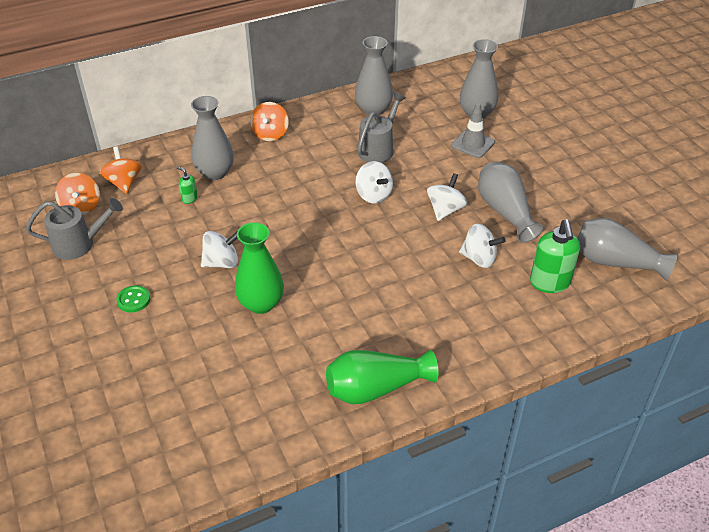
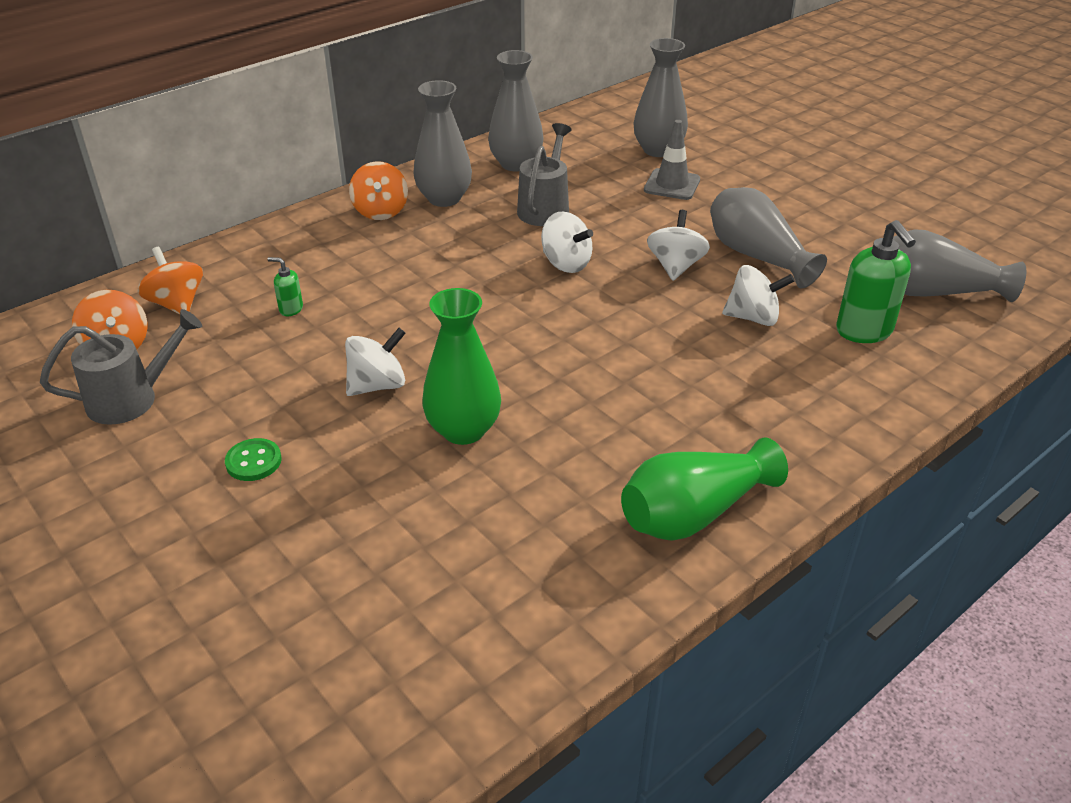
camera: 15 degrees left, 5 degrees down
(215, 173) = (317, 270): grey vase -> grey vase (444, 198)

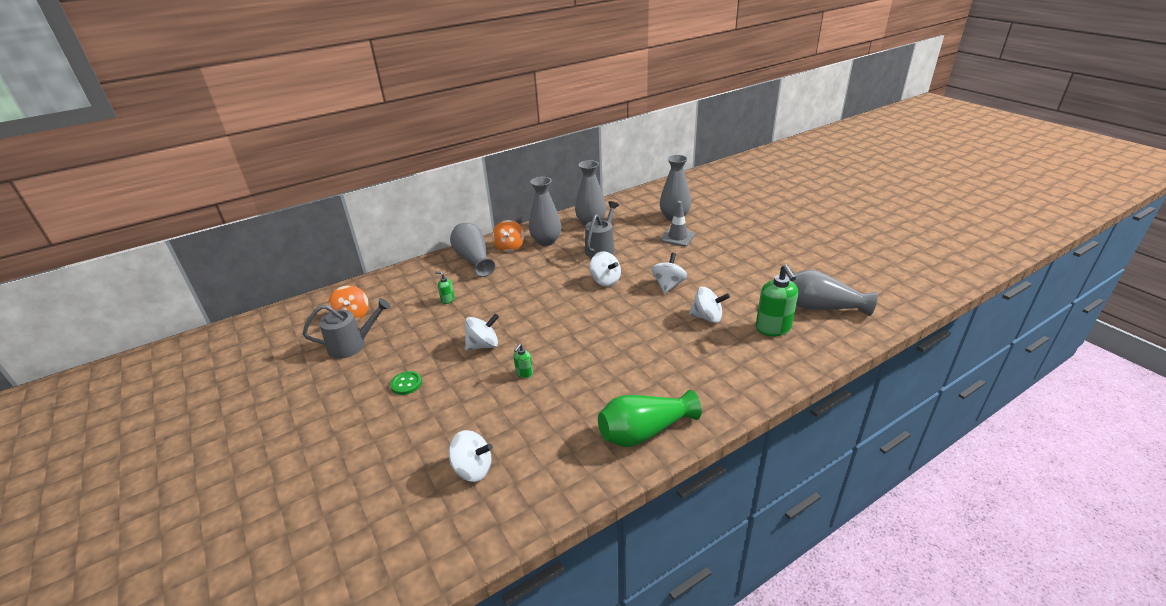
camera: 10 degrees right, 5 degrees down
(177, 304) = (389, 294): orange spinning top -> none
(414, 599) = (473, 469): none -> white spinning top
(463, 430) = (524, 373): green vase -> green soap dispenser
(757, 256) = (718, 281): grey vase -> grey vase (473, 259)

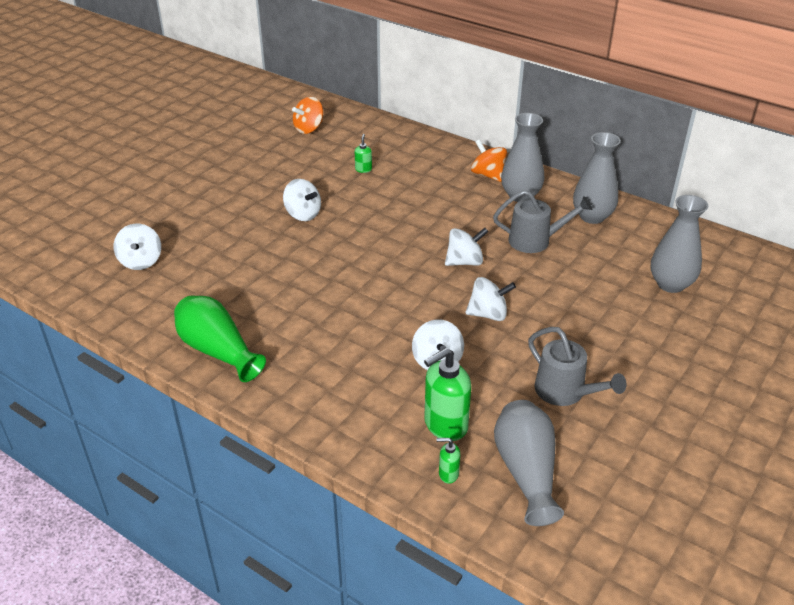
camera: 65 degrees right, 5 degrees up
(353, 345) = (269, 145): grey watering can -> grey watering can (565, 392)
(406, 384) = (230, 191): green button -> none
(473, 259) = (446, 160): grey vase -> none
(509, 247) = (488, 174): orange spinning top -> orange spinning top turned 75 degrees clockwise
(524, 373) = (271, 252): green soap dispenser -> green soap dispenser (448, 474)
(605, 281) = (465, 262): white spinning top -> white spinning top turned 135 degrees counterclockwise
(677, 237) = (614, 298): grey traffic cone -> none

